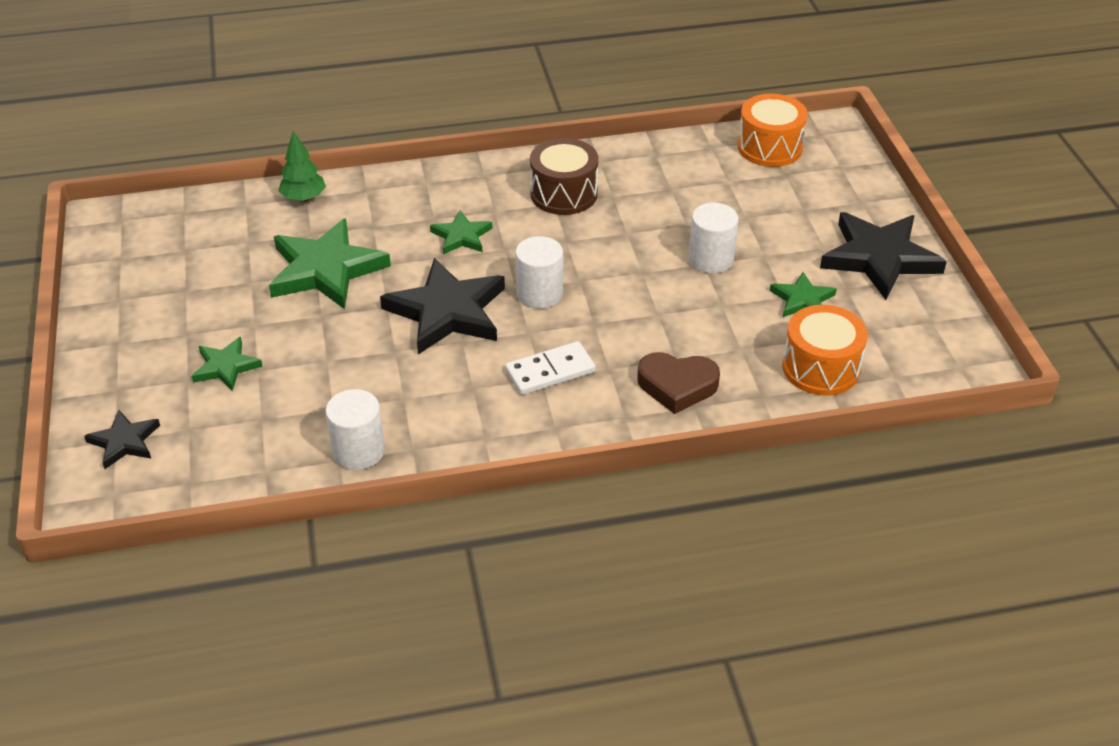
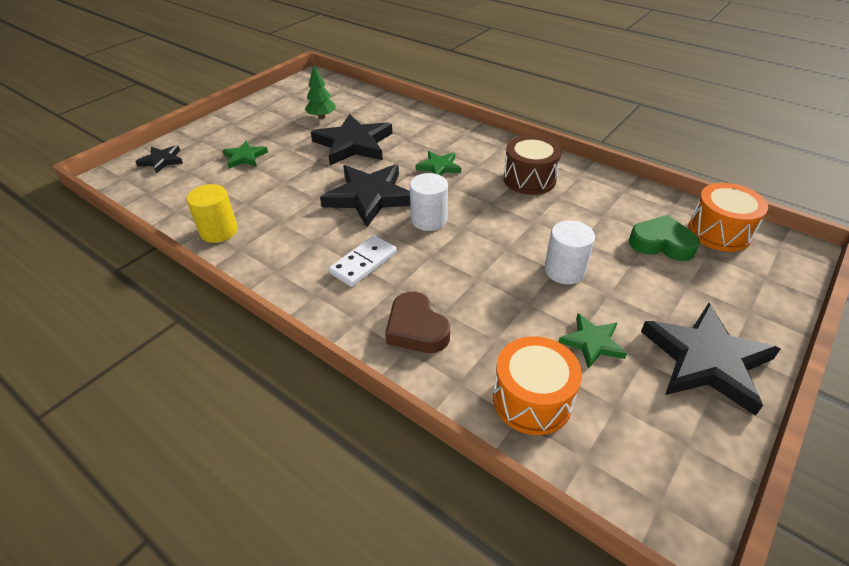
camera: 50 degrees right, 0 degrees up
(304, 198) = (398, 110): green tree -> green tree (322, 117)
(326, 269) = (353, 144): green star -> black star
(358, 451) = (219, 231): white cylinder -> yellow cylinder
(550, 371) = (364, 263): white domino -> white domino turned 75 degrees counterclockwise
(745, 186) = (661, 243): none -> green heart

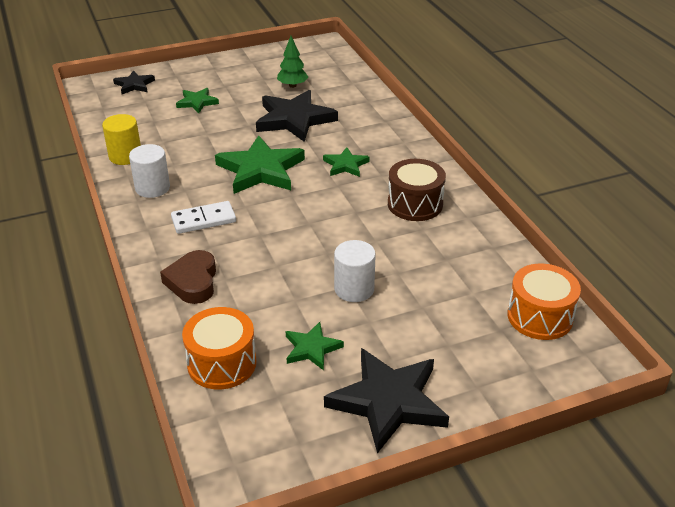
camera: 30 degrees right, 5 degrees down
(369, 197) = (261, 170): black star -> green star
(429, 220) = (288, 206): white cylinder -> white cylinder (152, 188)
(661, 243) = (469, 303): green heart -> none

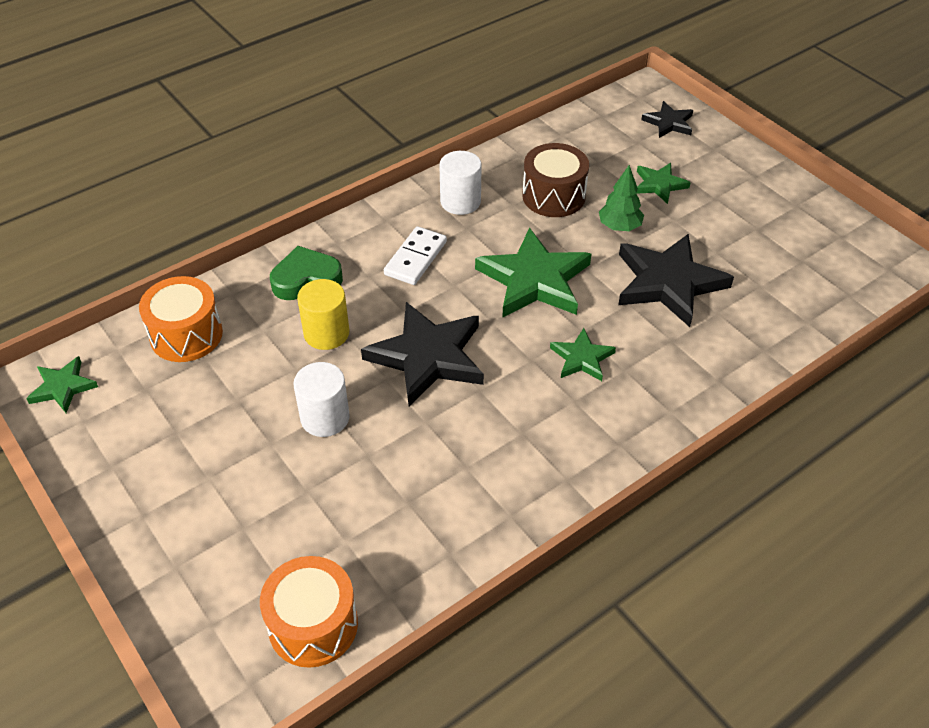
camera: 75 degrees right, 10 degrees up
(125, 156) = (513, 163): yellow cylinder -> yellow cylinder (326, 333)
(193, 282) = (306, 279): brown heart -> green heart
(203, 220) = (415, 258): white domino -> white domino turned 60 degrees clockwise
(292, 85) = (757, 260): green tree -> green tree (619, 227)
(312, 348) = (218, 401): green star -> green star (63, 387)
(388, 401) = (144, 484): black star -> black star (428, 357)
(415, 204) = (519, 449): brown drum -> brown drum (553, 196)

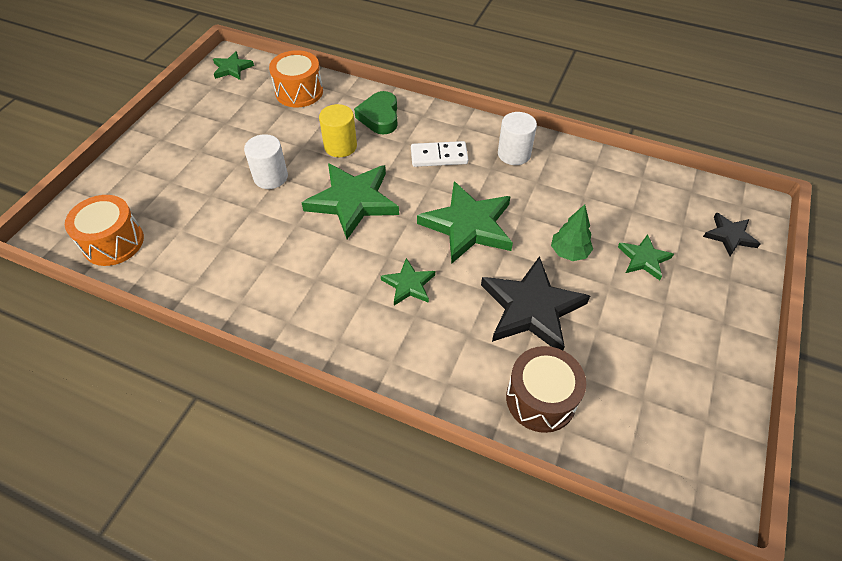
camera: 60 degrees right, 5 degrees up
(306, 279) = (379, 117): green heart -> green heart turned 135 degrees counterclockwise
(428, 357) = (353, 201): black star -> green star
(553, 196) = (567, 200): brown drum -> brown drum (540, 399)

